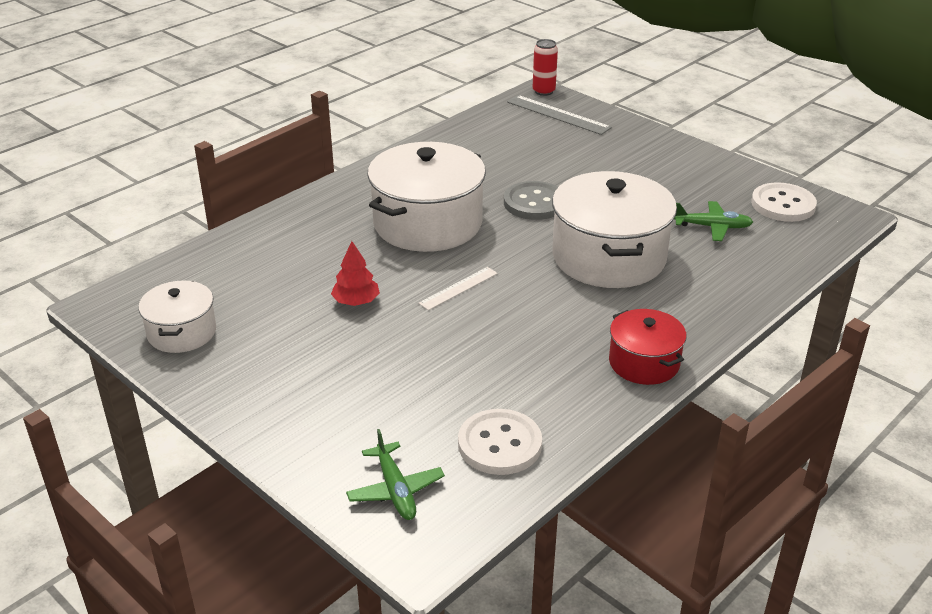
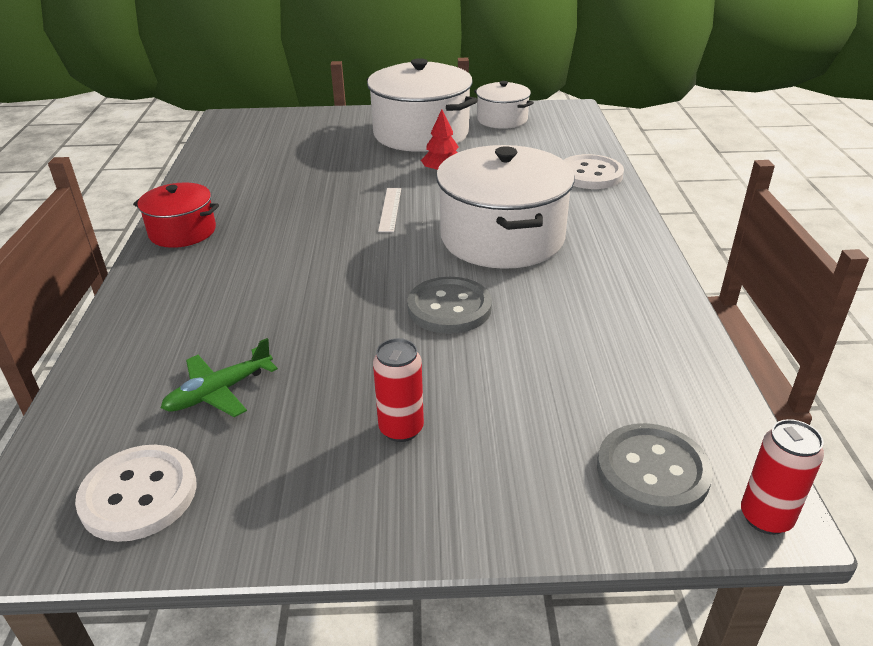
camera: 135 degrees right, 0 degrees up
(395, 490) = (271, 126): green plane -> none
(499, 444) = (238, 158): white button -> white button (590, 174)
(558, 114) = (652, 471): grey ruler -> grey button
(608, 257) = (301, 293): white pot -> white pot (421, 133)
(637, 170) = (401, 429): none -> red can

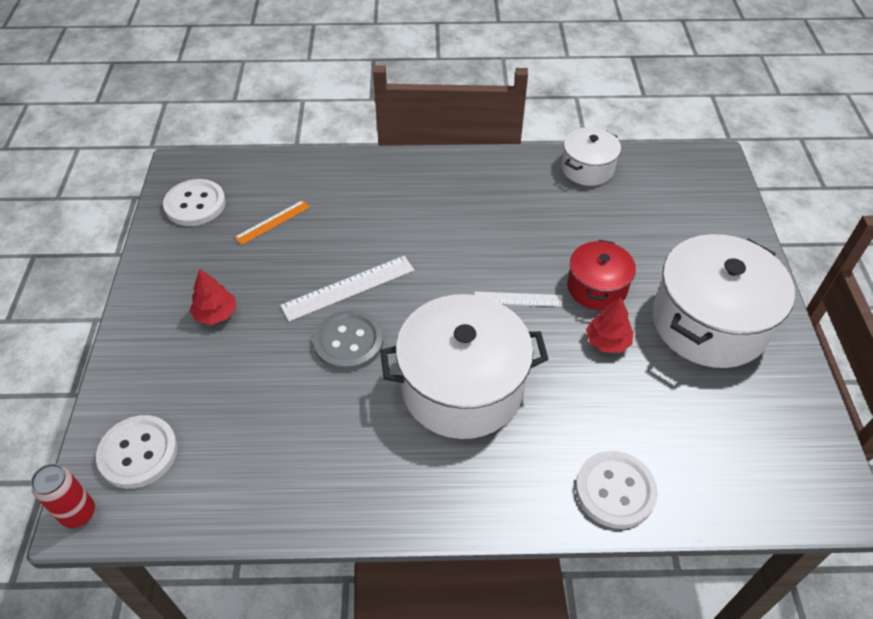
camera: 90 degrees right, 15 degrees up
(182, 231) = (476, 170): red pot -> red pot (597, 287)
(219, 392) = (272, 222): green plane -> orange ruler
(363, 313) = (348, 288): none -> white ruler
(401, 429) = (216, 314): red can -> red tree
(502, 119) = (775, 409): white pot -> white pot (587, 168)
(652, 471) = (138, 453): grey button -> white button

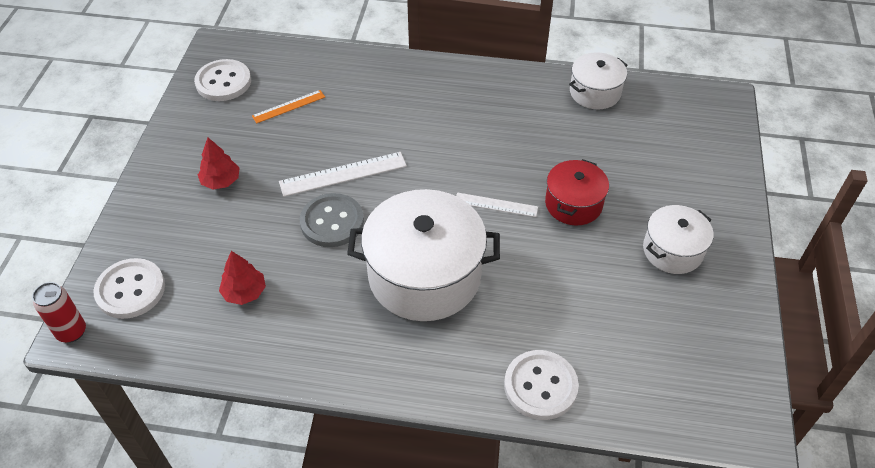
camera: 10 degrees right, 0 degrees up
(607, 341) = (570, 254): red tree -> red tree (244, 292)
(709, 322) = (672, 250): white pot -> white pot, size x0.55

